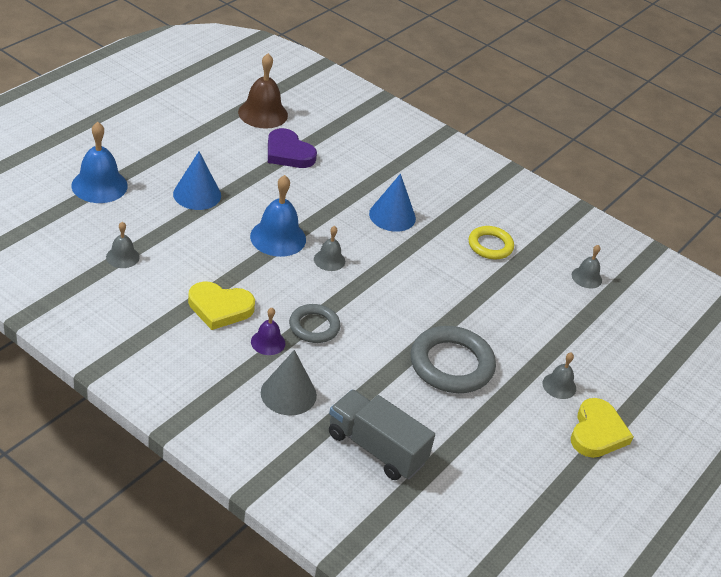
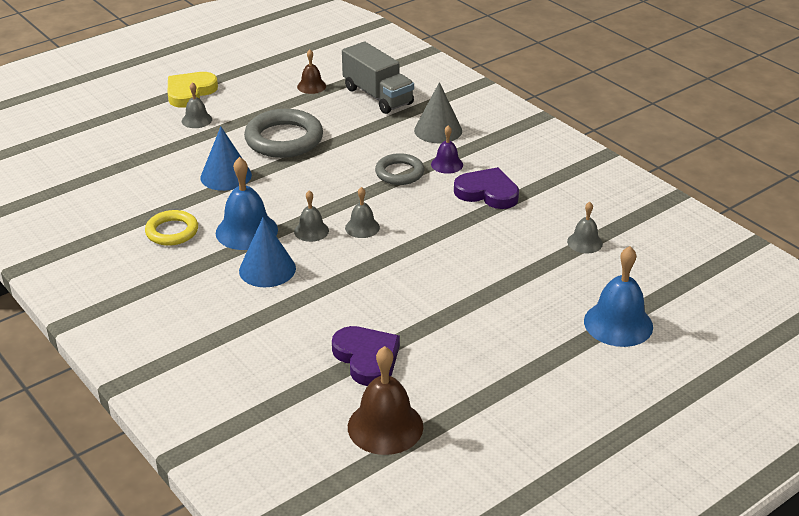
camera: 160 degrees left, 5 degrees down
(197, 194) = (498, 306): blue cone -> blue cone (226, 176)
(220, 308) = (487, 192): yellow heart -> purple heart
(278, 237) = (412, 252): blue bell -> blue bell (246, 231)
(463, 459) = (311, 86): none -> brown bell
(586, 277) = (90, 196): grey bell -> grey bell (311, 231)

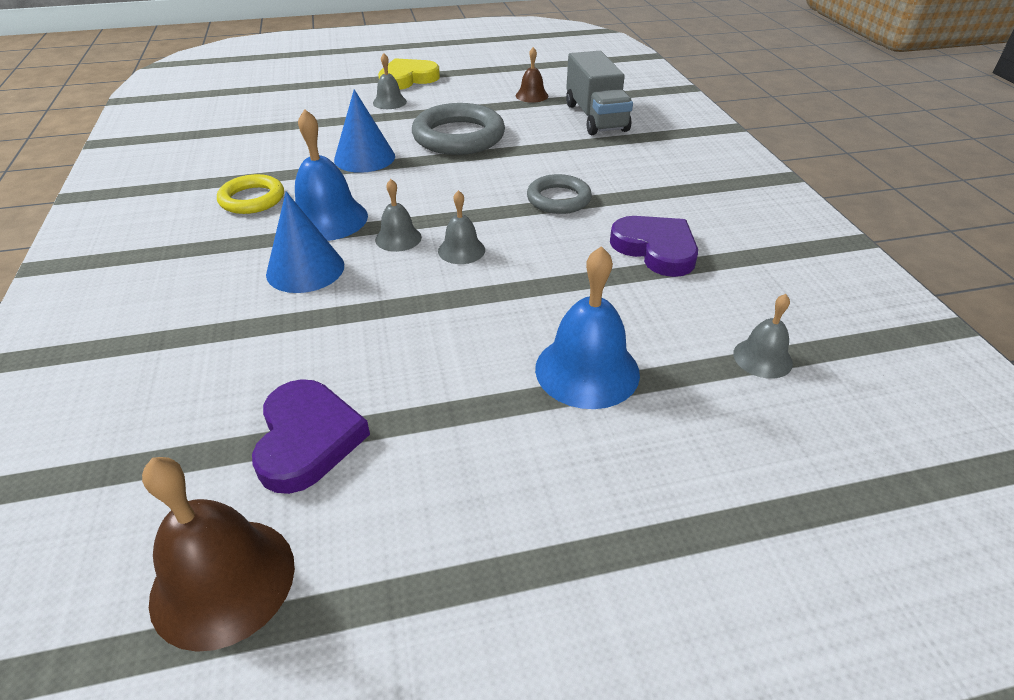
camera: 25 degrees right, 5 degrees up
(438, 130) = (640, 164): grey cone -> none
(447, 164) = (625, 203): purple bell -> none
(618, 323) = (752, 526): blue bell -> blue bell (587, 370)

